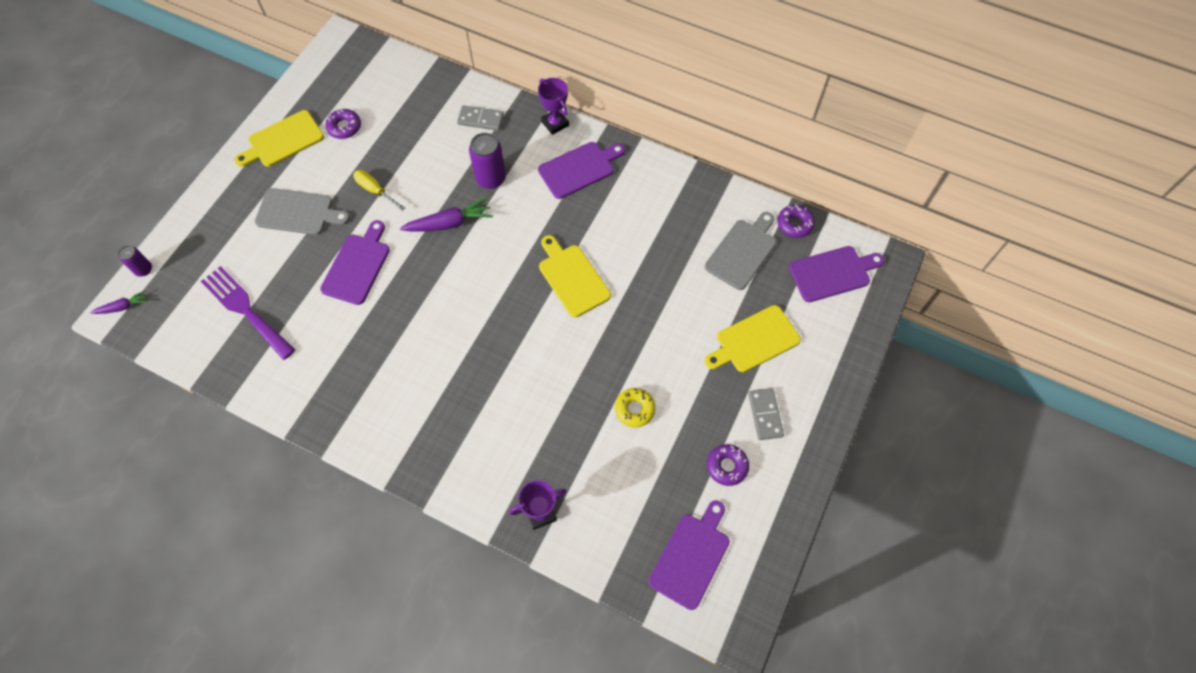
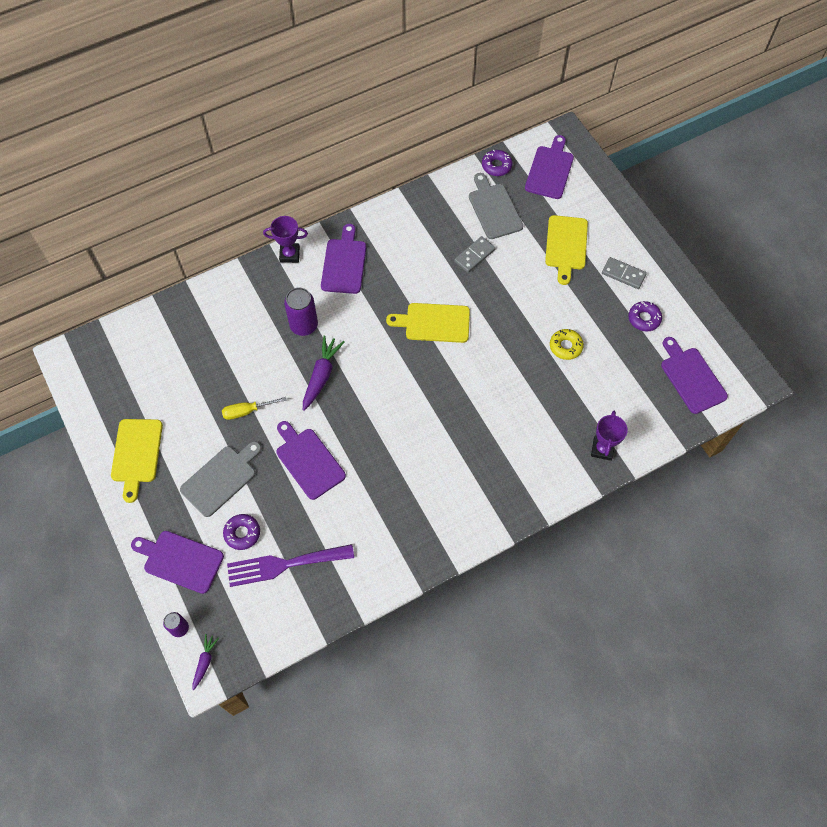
camera: 55 degrees left, 0 degrees up
(204, 231) = (180, 560): none -> purple cutting board
(344, 127) = (164, 401): purple donut -> purple donut (242, 533)
(480, 120) = (242, 301): grey domino -> grey domino (474, 256)

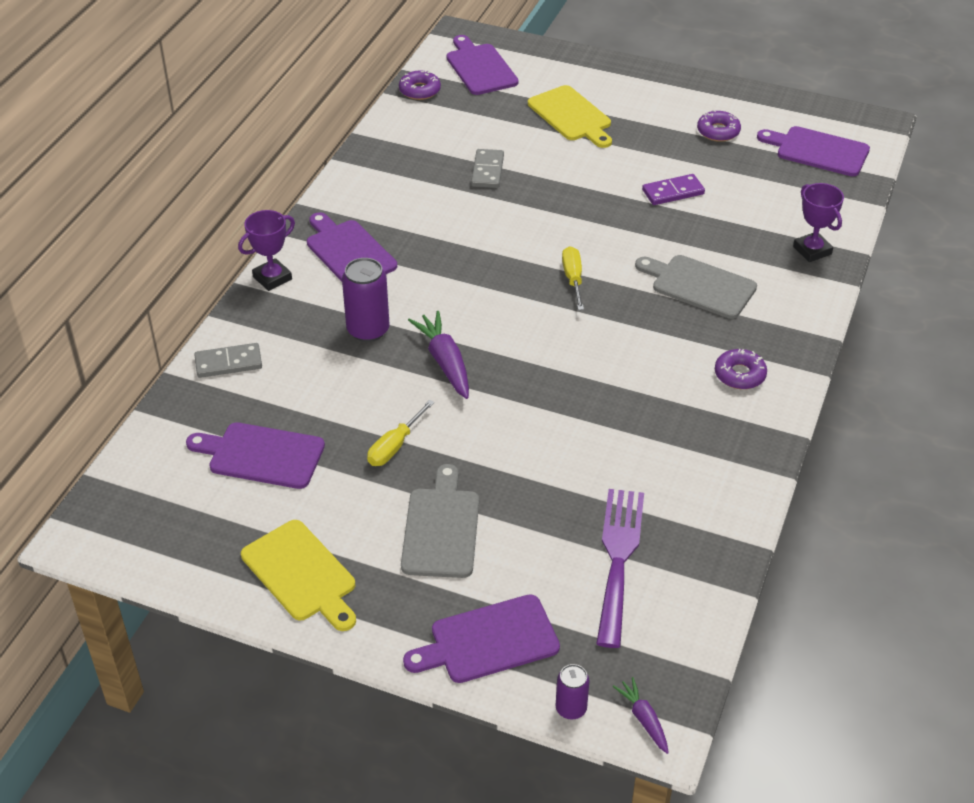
camera: 40 degrees left, 20 degrees down
(242, 533) = (532, 563): purple donut -> purple donut (739, 375)
(284, 564) = (618, 558): purple fork -> purple fork turned 150 degrees clockwise
(308, 461) = (526, 446): purple cutting board -> purple cutting board (261, 455)
(434, 323) = (514, 247): yellow cutting board -> none
(443, 369) = (573, 279): none -> yellow screwdriver
(494, 209) = (460, 124): grey cutting board -> grey cutting board (699, 286)
(565, 346) = (673, 192): yellow donut -> purple domino
(623, 274) = (655, 109): grey domino -> grey domino (228, 363)

